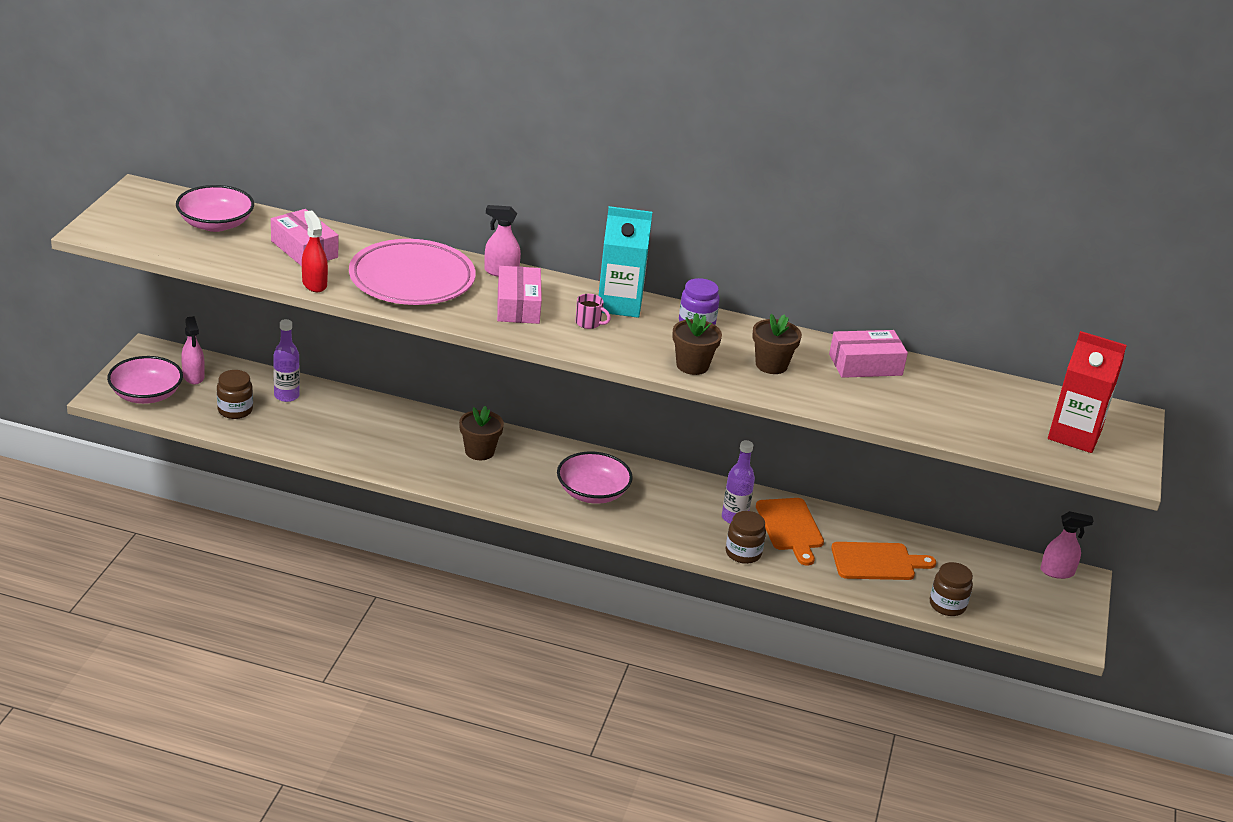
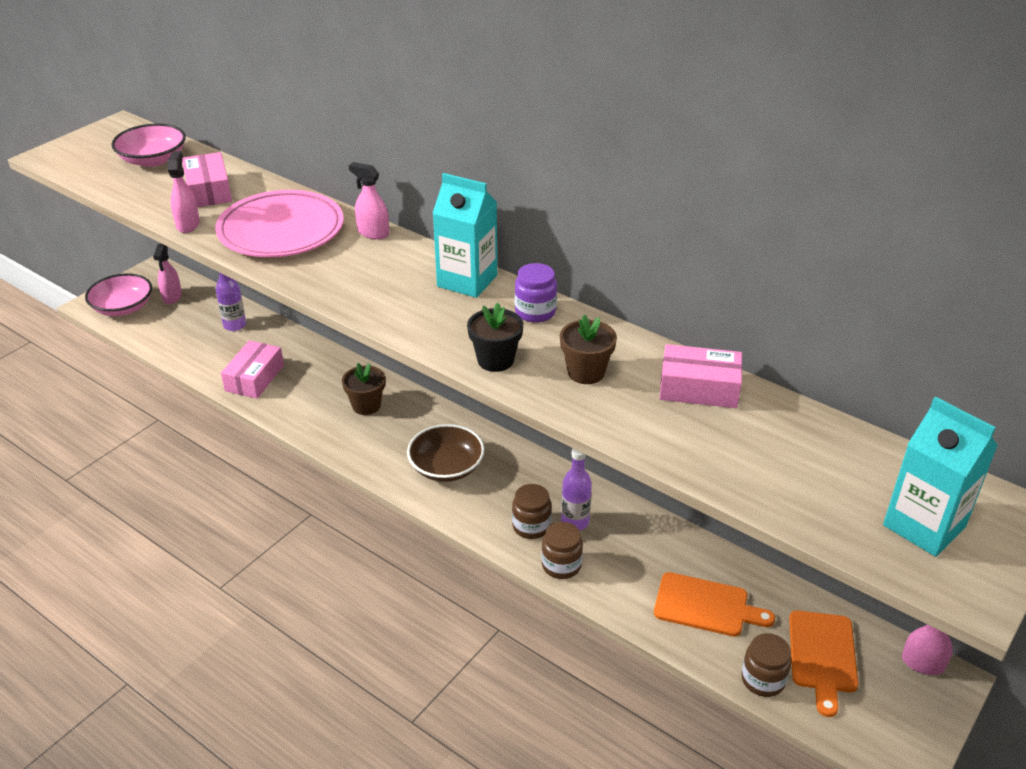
camera: 25 degrees right, 5 degrees up
(235, 410) = (183, 332): brown jar -> brown jar (531, 526)
(314, 284) = (188, 224): red spray bottle -> pink spray bottle
(518, 306) = (362, 269): pink box -> pink box (254, 378)
(589, 323) = (419, 297): pink mug -> none
(592, 492) = (446, 467): pink bowl -> brown bowl
(692, 365) = (495, 360): brown flower pot -> black flower pot
(790, 527) = (629, 544): orange cutting board -> orange cutting board (822, 656)
(1074, 435) = (924, 526): red carton -> turquoise carton

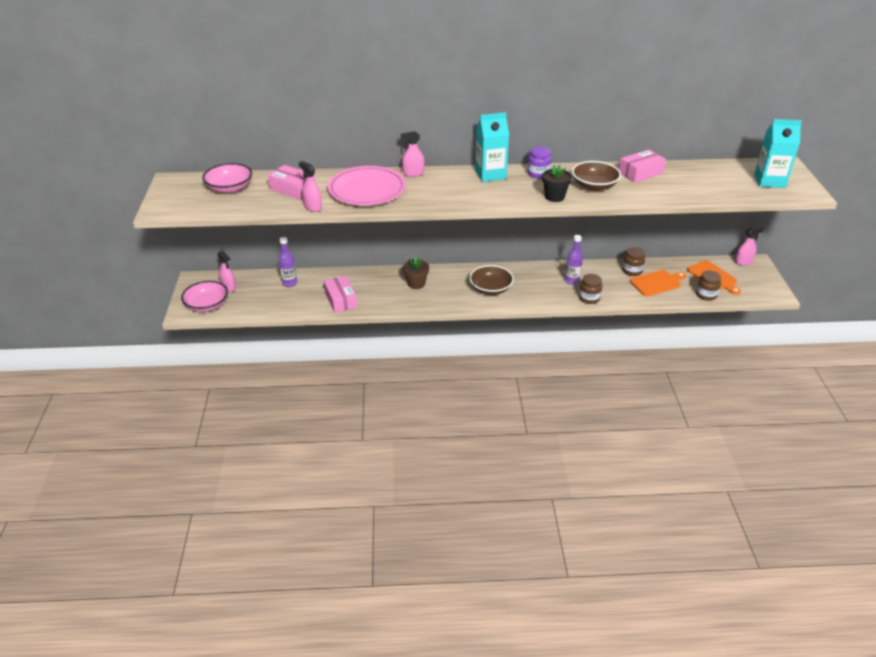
camera: 40 degrees left, 0 degrees up
(531, 526) = (558, 291): brown jar -> brown jar (632, 271)
(586, 372) = (594, 185): brown flower pot -> brown bowl

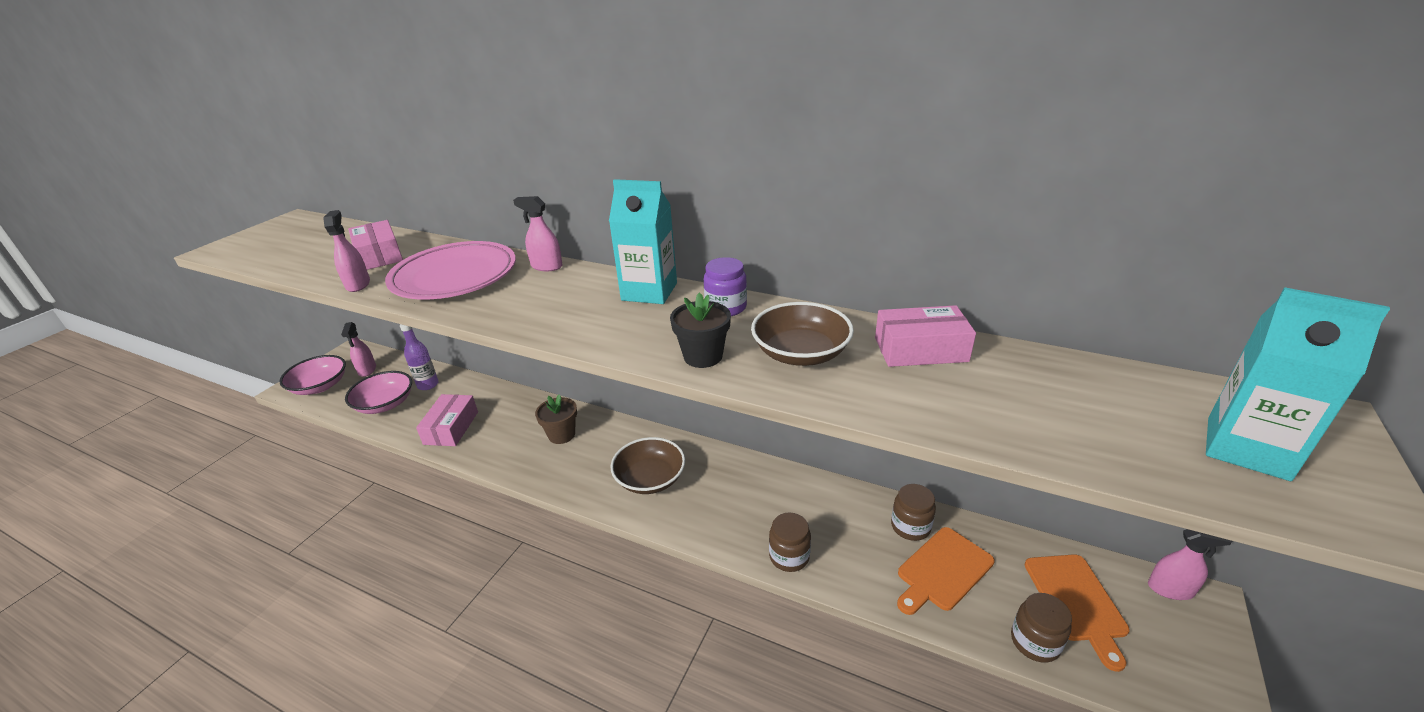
camera: 30 degrees right, 5 degrees down
(229, 188) = (324, 239): pink bowl -> pink bowl (385, 404)
(571, 281) = (787, 509): purple bottle -> none
(657, 283) = (943, 571): orange cutting board -> orange cutting board turned 135 degrees clockwise

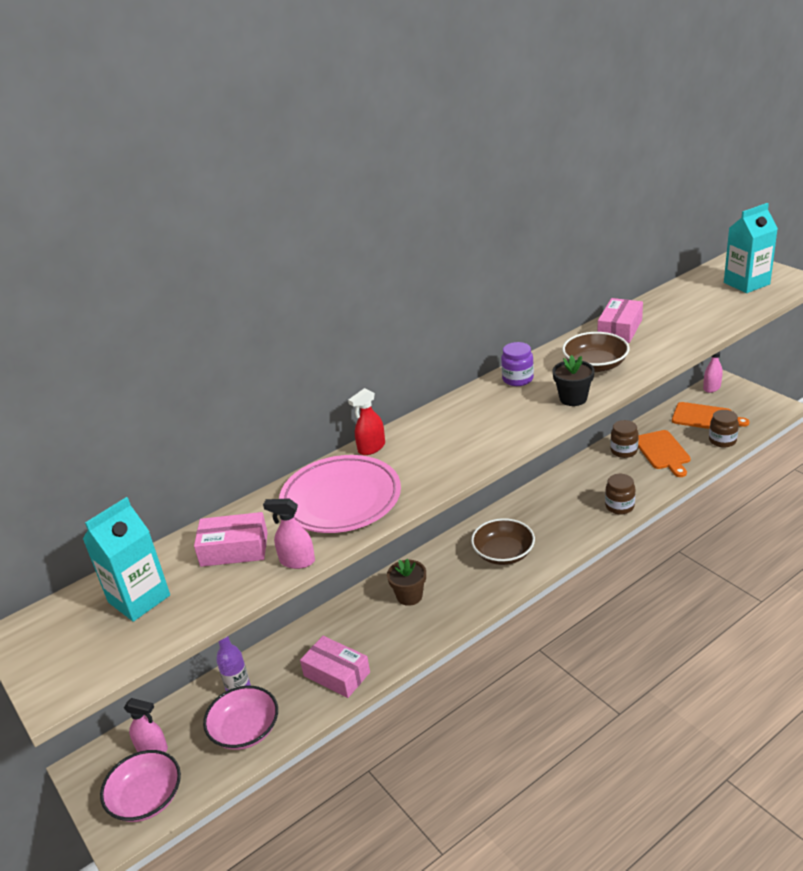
camera: 60 degrees left, 0 degrees up
(546, 266) = (371, 448): pink spray bottle -> red spray bottle
(649, 291) = (465, 405): turquoise carton -> turquoise carton (139, 599)

